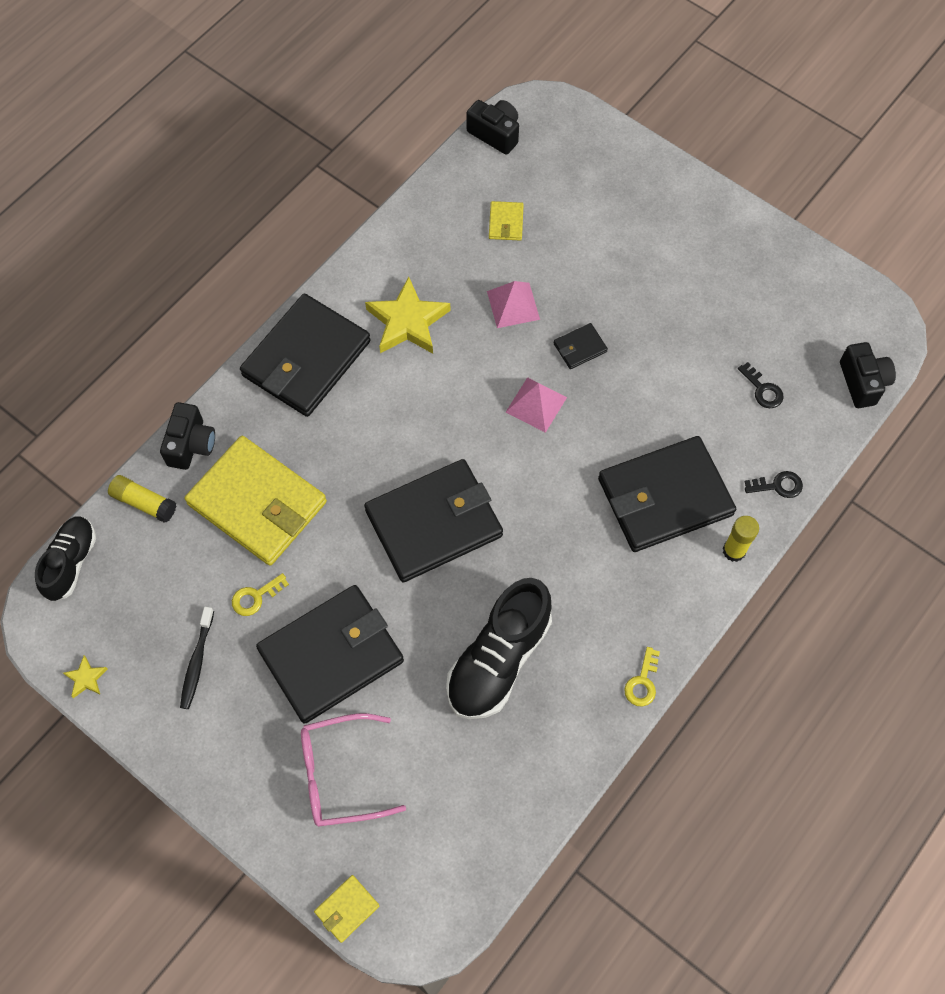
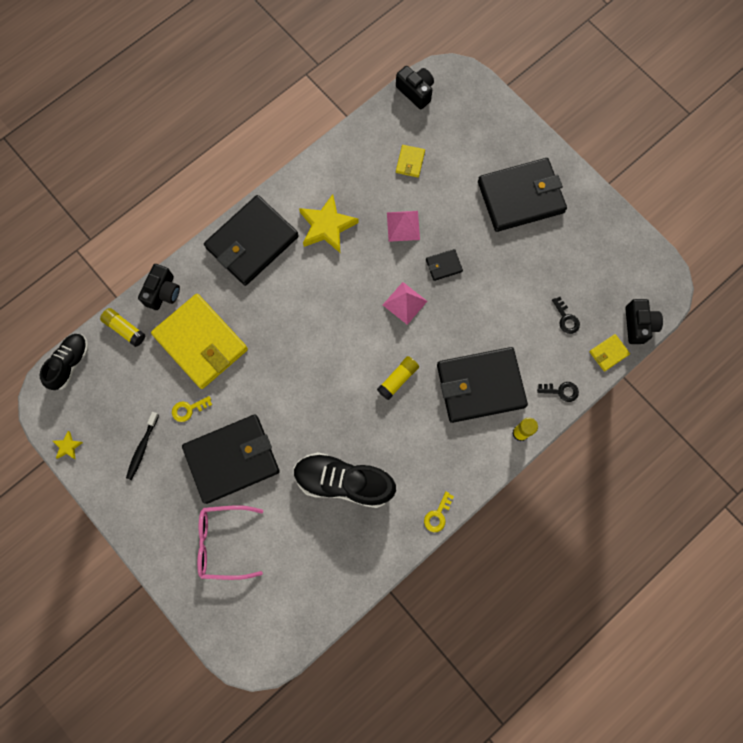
camera: 10 degrees right, 10 degrees up
(347, 909) = (212, 633): yellow wallet -> yellow wallet (608, 353)
(434, 523) = (318, 377): black wallet -> black wallet (520, 197)
(498, 659) = (343, 482): black shoe -> black shoe turned 60 degrees clockwise
(547, 507) = (398, 379): none -> yellow glue stick

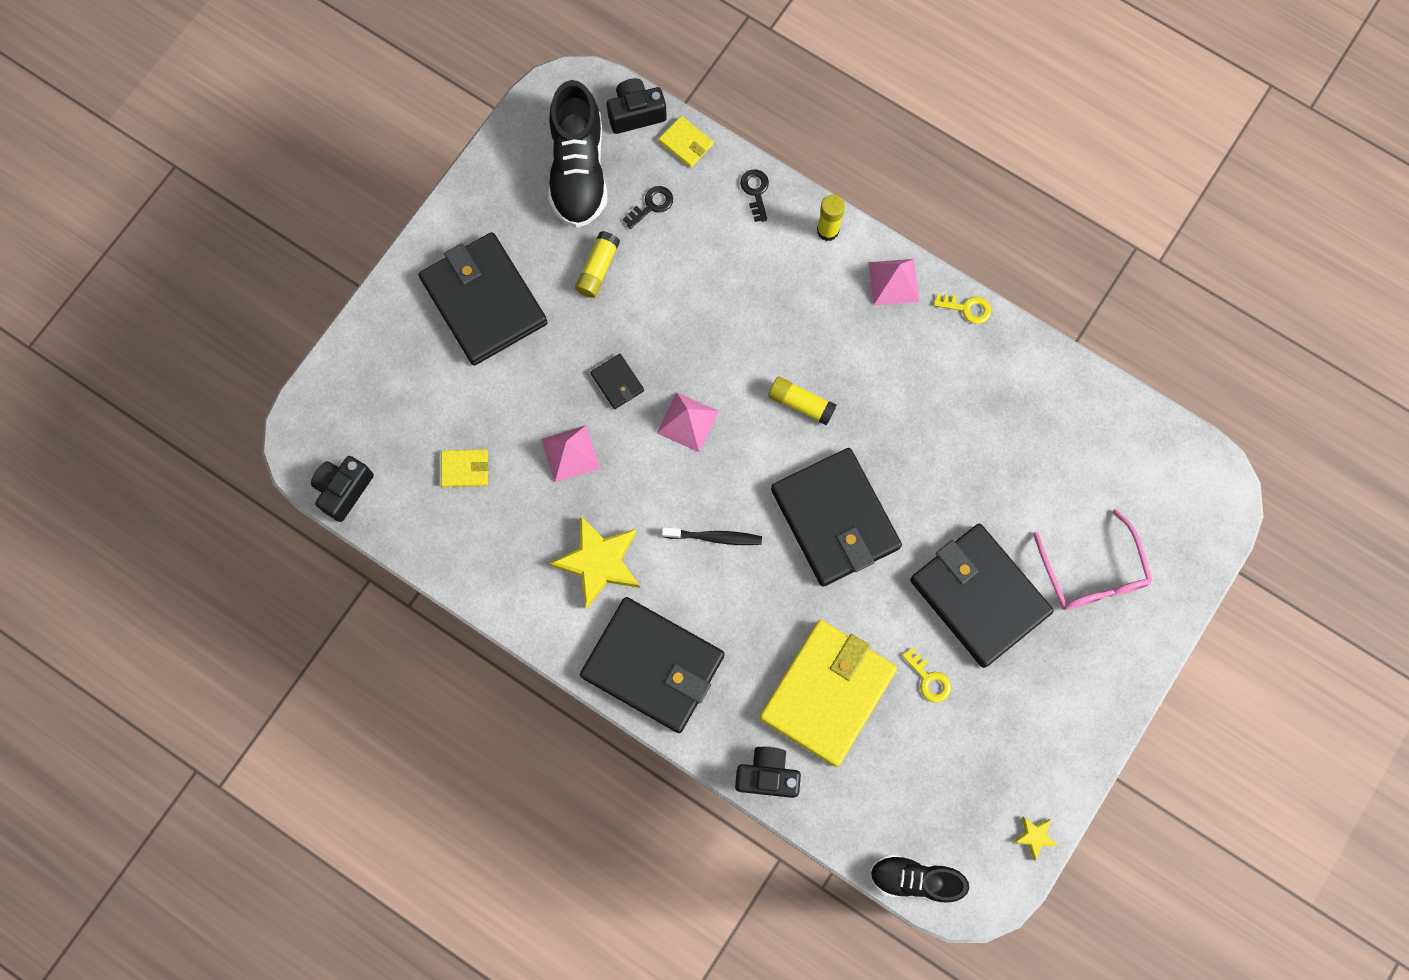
camera: 105 degrees left, 0 degrees up
(125, 329) = (839, 813): yellow glue stick -> yellow glue stick (598, 269)
(142, 448) = (1003, 727): black toothbrush -> black toothbrush (714, 537)
(343, 482) = (962, 438): black shoe -> black shoe (578, 170)
(470, 468) = (893, 282): none -> pink pyramid
(480, 385) = (778, 294): black wallet -> black wallet (835, 519)

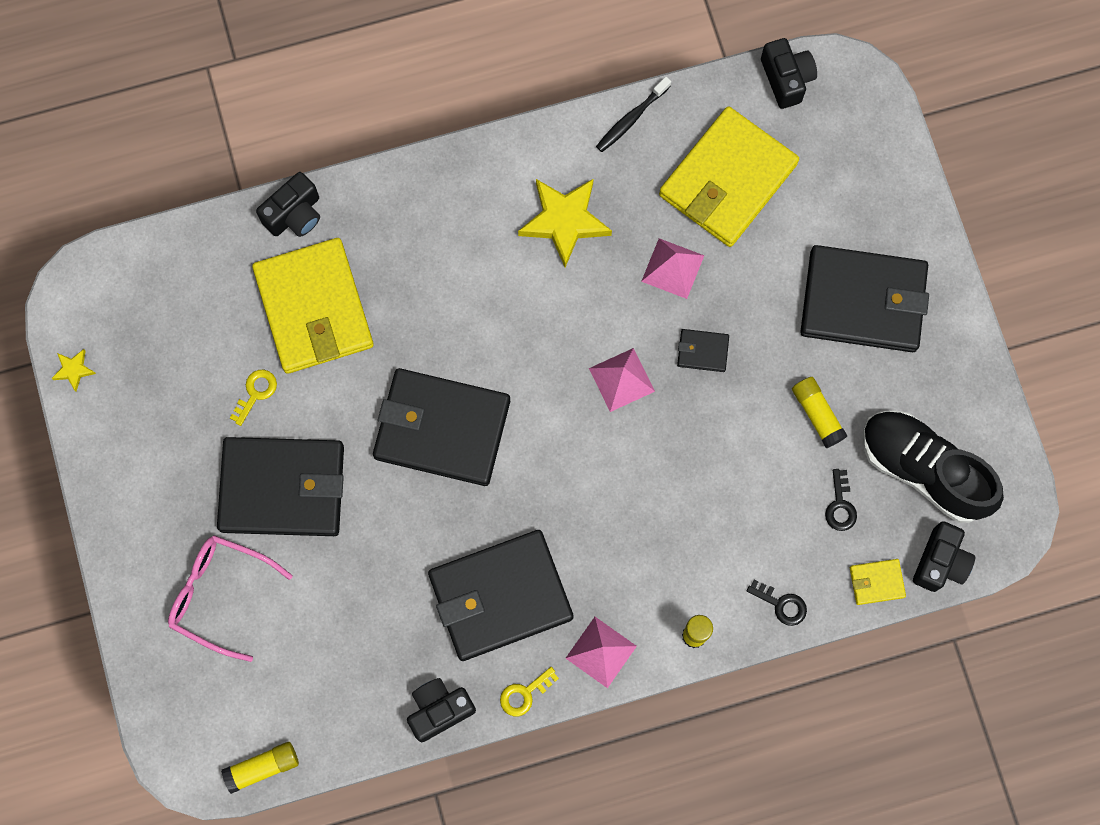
camera: 130 degrees right, 0 degrees up
(465, 469) = (727, 179): yellow wallet -> yellow wallet, size x2.43
(652, 666) = (449, 197): black wallet -> black wallet (500, 596)
(714, 537) = (508, 323): black toothbrush -> black toothbrush (631, 118)
(801, 403) = (560, 482): yellow glue stick -> yellow glue stick (262, 767)
(915, 879) = (126, 257): black shoe -> none
(929, 679) = (255, 393): yellow key -> yellow key turned 120 degrees clockwise
(1029, 355) = (439, 710): none -> black camera

